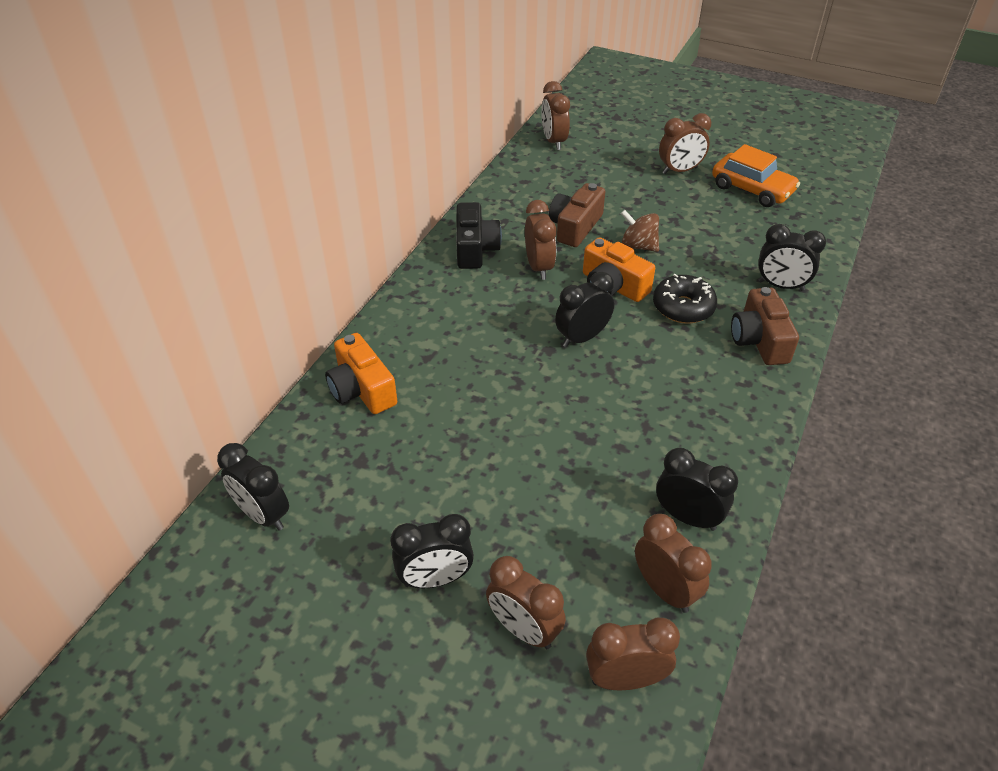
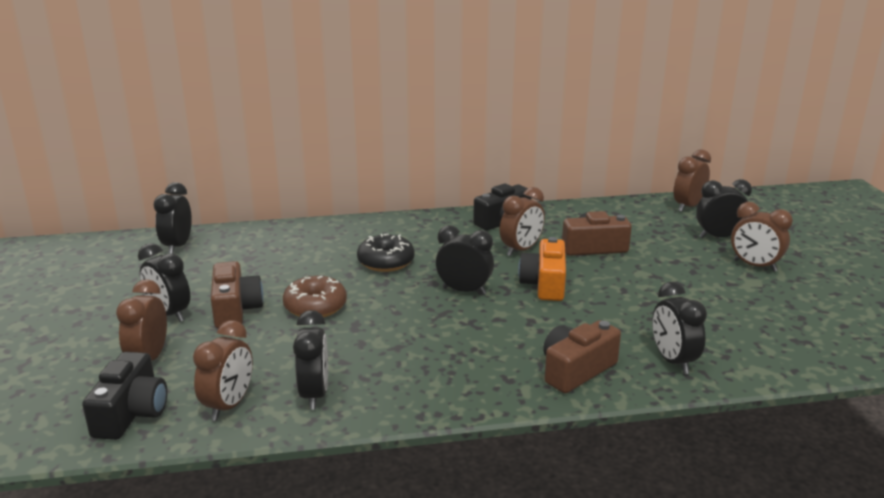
camera: 55 degrees right, 20 degrees down
(362, 389) = (312, 236): orange camera -> none
(474, 516) = (235, 309): none -> brown camera
(524, 451) = (315, 307): none -> brown donut
(620, 159) = (718, 237): none -> black clock
(625, 679) = (131, 413): brown clock -> black camera
(638, 246) = (613, 279): brown spinning top -> none
(683, 307) = (565, 321): black donut -> black donut (386, 262)
(752, 189) = (797, 307): orange car -> none

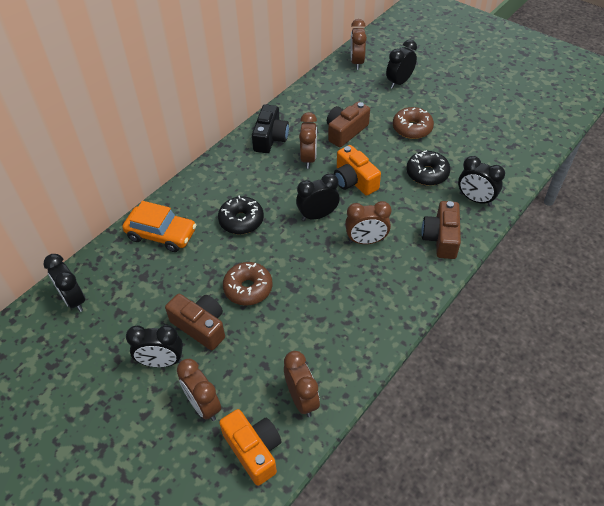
camera: 40 degrees left, 25 degrees up
(131, 413) = (254, 450): black camera -> orange camera
(305, 240) = (161, 234): none -> orange car
(314, 394) = (337, 354): black clock -> none
(641, 315) = (427, 173): none -> black donut
(678, 275) = (412, 128): none -> brown donut
(754, 266) = (439, 98): brown clock -> brown clock (366, 241)

